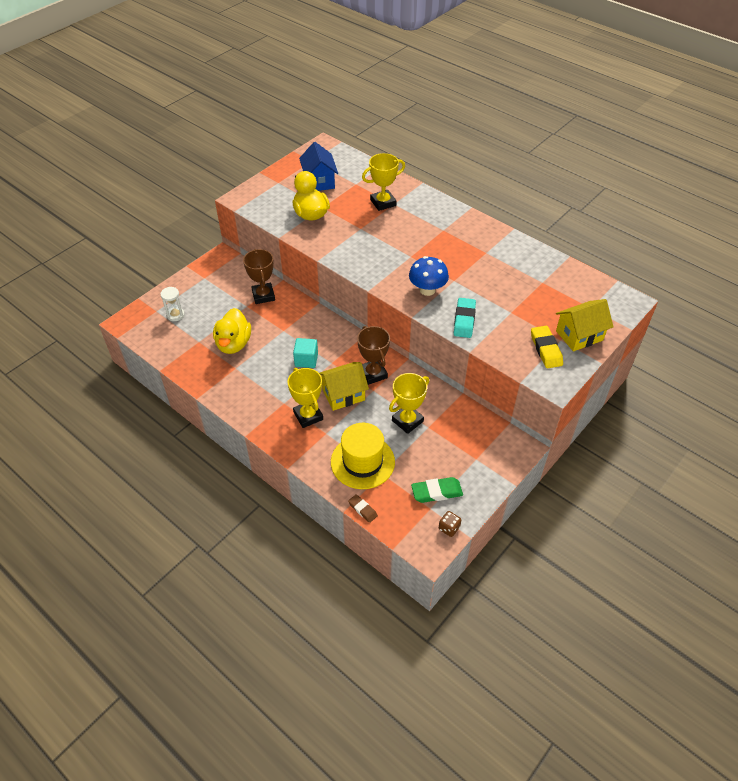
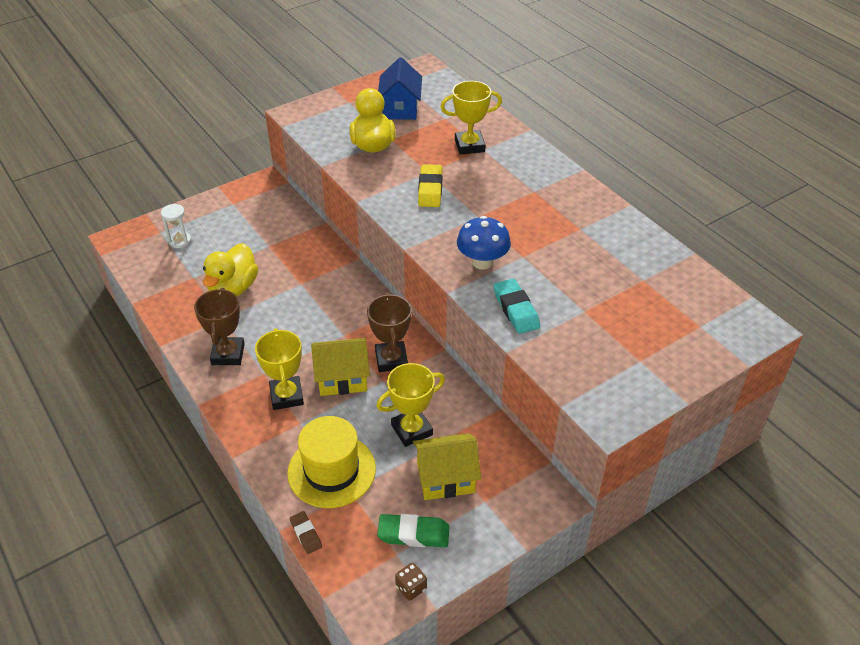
camera: 15 degrees right, 5 degrees down
(263, 295) = (294, 237): brown trophy -> brown trophy (228, 354)
(306, 360) = (313, 325): turquoise cube -> none
(464, 320) = (516, 309): turquoise eraser -> turquoise eraser turned 45 degrees counterclockwise
(546, 349) = (614, 369): yellow eraser -> yellow eraser (430, 189)
(579, 335) = (669, 360): yellow house -> yellow house (446, 478)

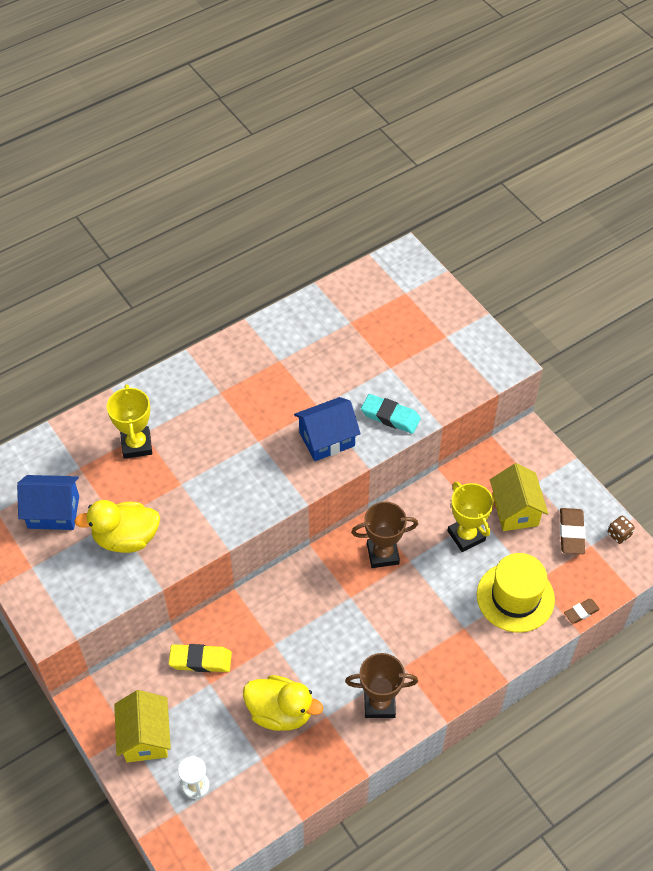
camera: 90 degrees left, 10 degrees up
(286, 396) = (432, 642): yellow trophy -> none
(342, 378) = (408, 595): yellow house -> yellow house (145, 737)
(413, 534) = (571, 533): green eraser -> brown eraser
(430, 189) = (212, 481): yellow eraser -> yellow eraser (200, 660)
(482, 262) = (327, 439): blue mushroom -> blue house
(516, 309) = (390, 416): turquoise eraser -> turquoise eraser turned 45 degrees clockwise

